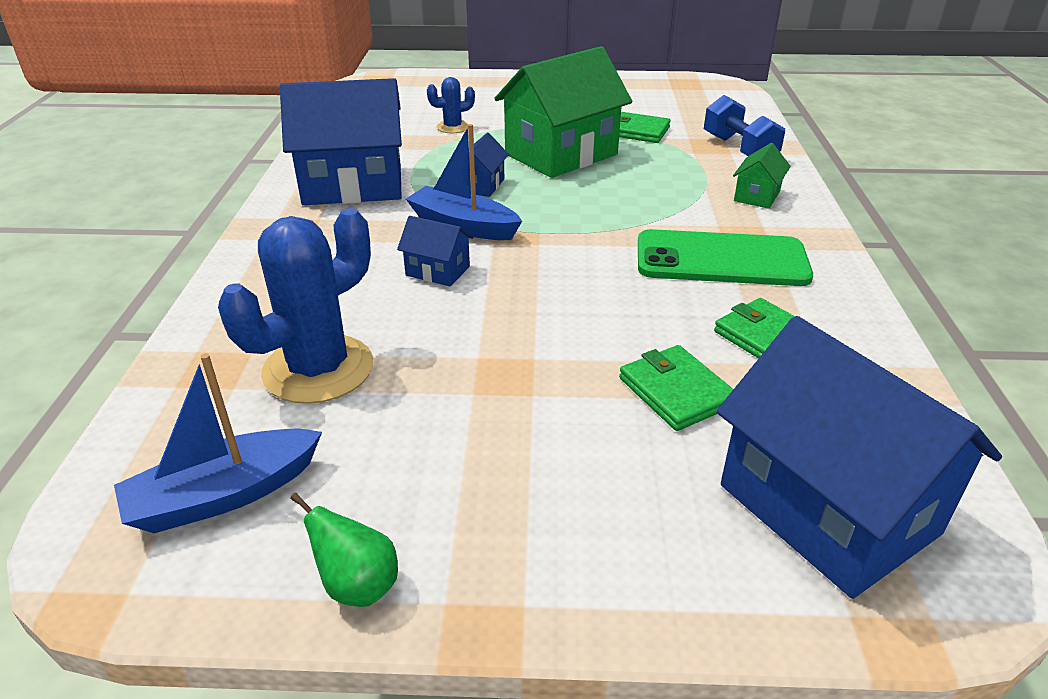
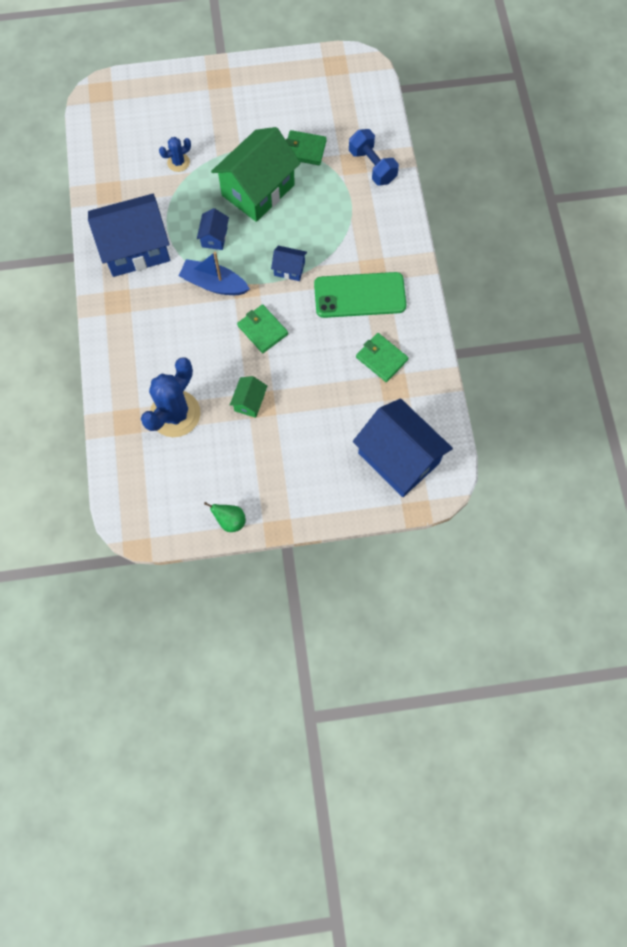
camera: 10 degrees left, 35 degrees up
(224, 495) = (164, 490): blue boat -> none
(438, 271) = (210, 329): blue house -> blue house (289, 269)
(676, 391) = (339, 402): green wallet -> green wallet (262, 330)
(757, 196) = (381, 224): green house -> green house (249, 402)

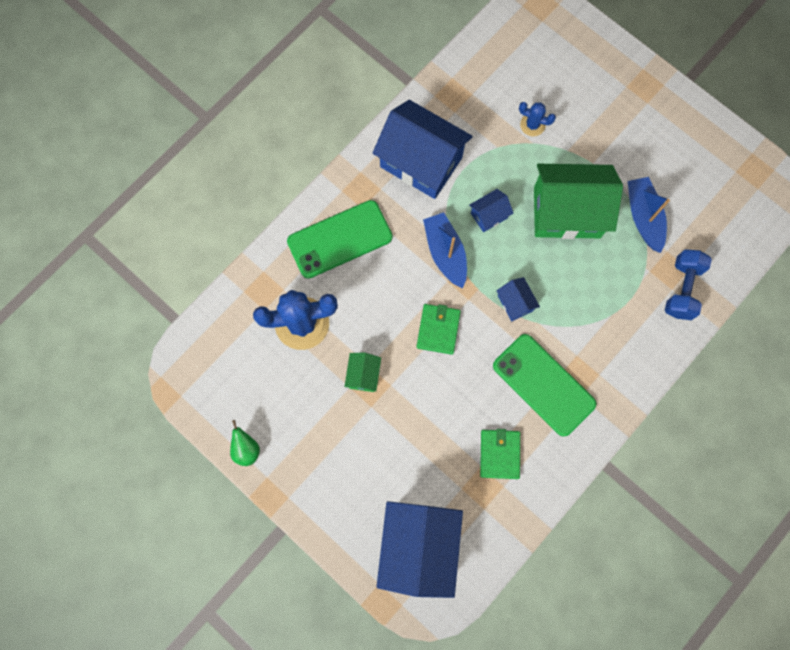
camera: 50 degrees right, 5 degrees up
(139, 342) = (340, 239): none -> green phone
(249, 402) = (363, 375): green house -> green house turned 60 degrees counterclockwise
(304, 149) = (643, 217): green wallet -> blue boat

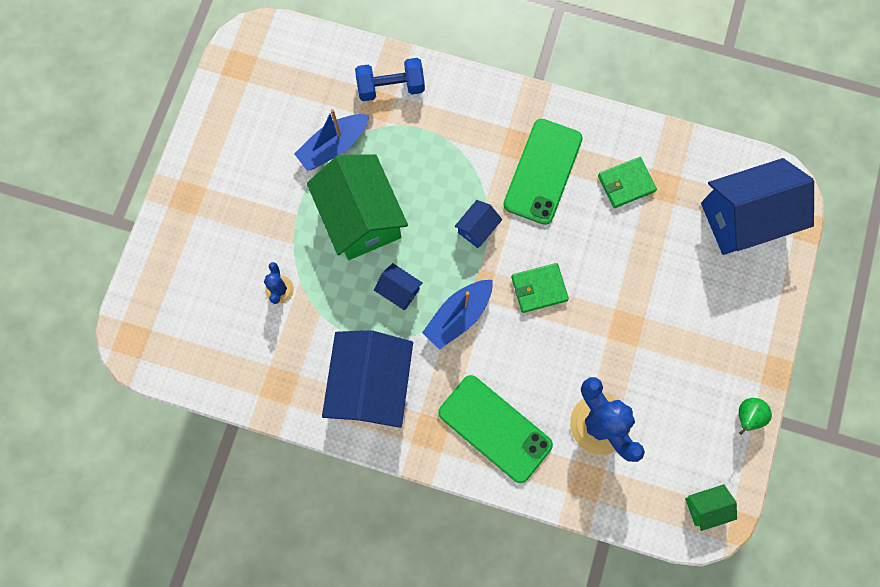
camera: 115 degrees left, 0 degrees up
(363, 375) = (619, 338): green house -> green house (705, 506)

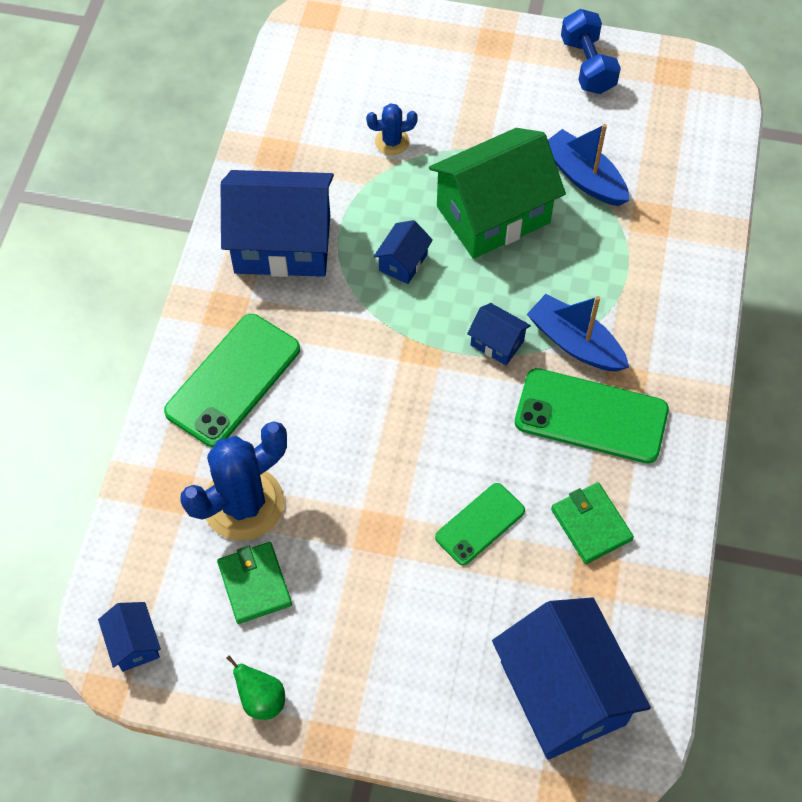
camera: 85 degrees right, 15 degrees down
(391, 87) = (678, 231): blue dumbbell -> blue dumbbell (587, 65)
(458, 316) = (376, 329): blue boat -> blue boat (575, 343)
(539, 288) = (423, 421): green wallet -> green wallet (254, 584)
(622, 257) = (480, 524): none -> green phone
(705, 506) = (134, 643): green house -> blue house

